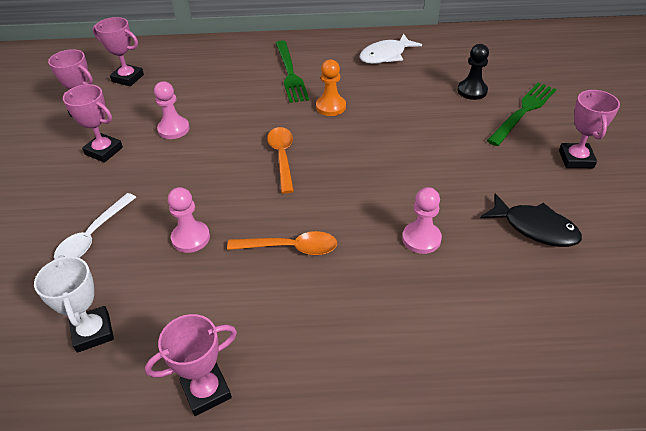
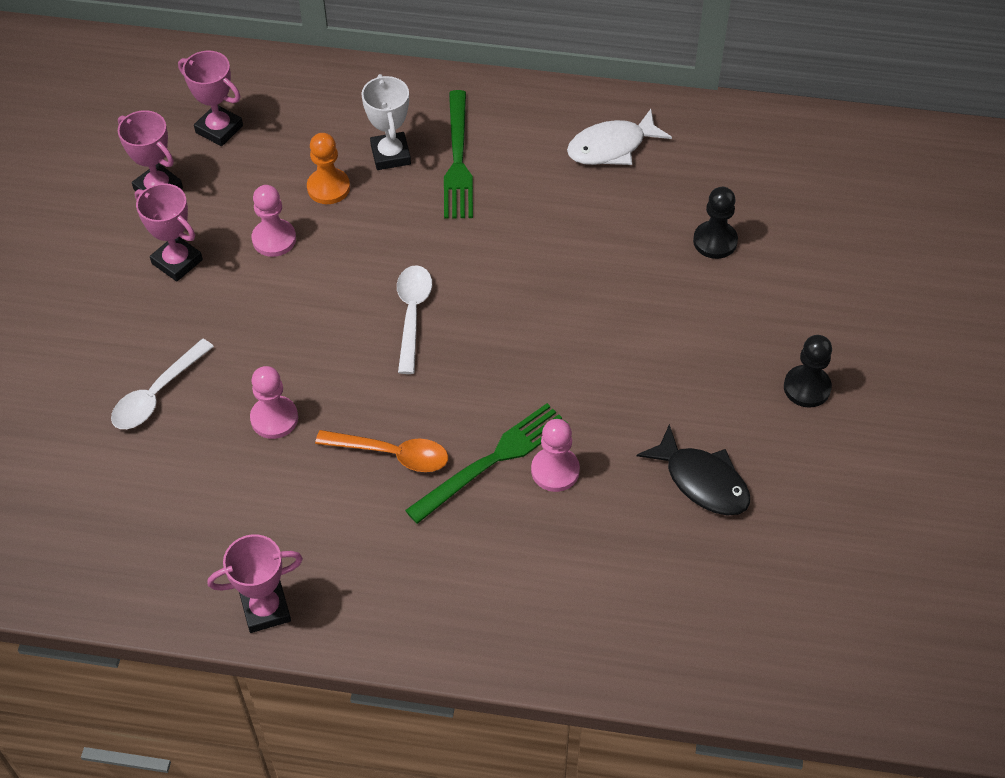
camera: 10 degrees right, 10 degrees up
(93, 332) = (151, 520): white trophy -> white trophy (390, 155)
(282, 157) = (412, 315): orange spoon -> white spoon
(331, 107) = (500, 236): orange pawn -> orange pawn (328, 188)
(523, 112) = (772, 294): green fork -> green fork (492, 461)
(576, 159) = (807, 388): pink trophy -> black pawn

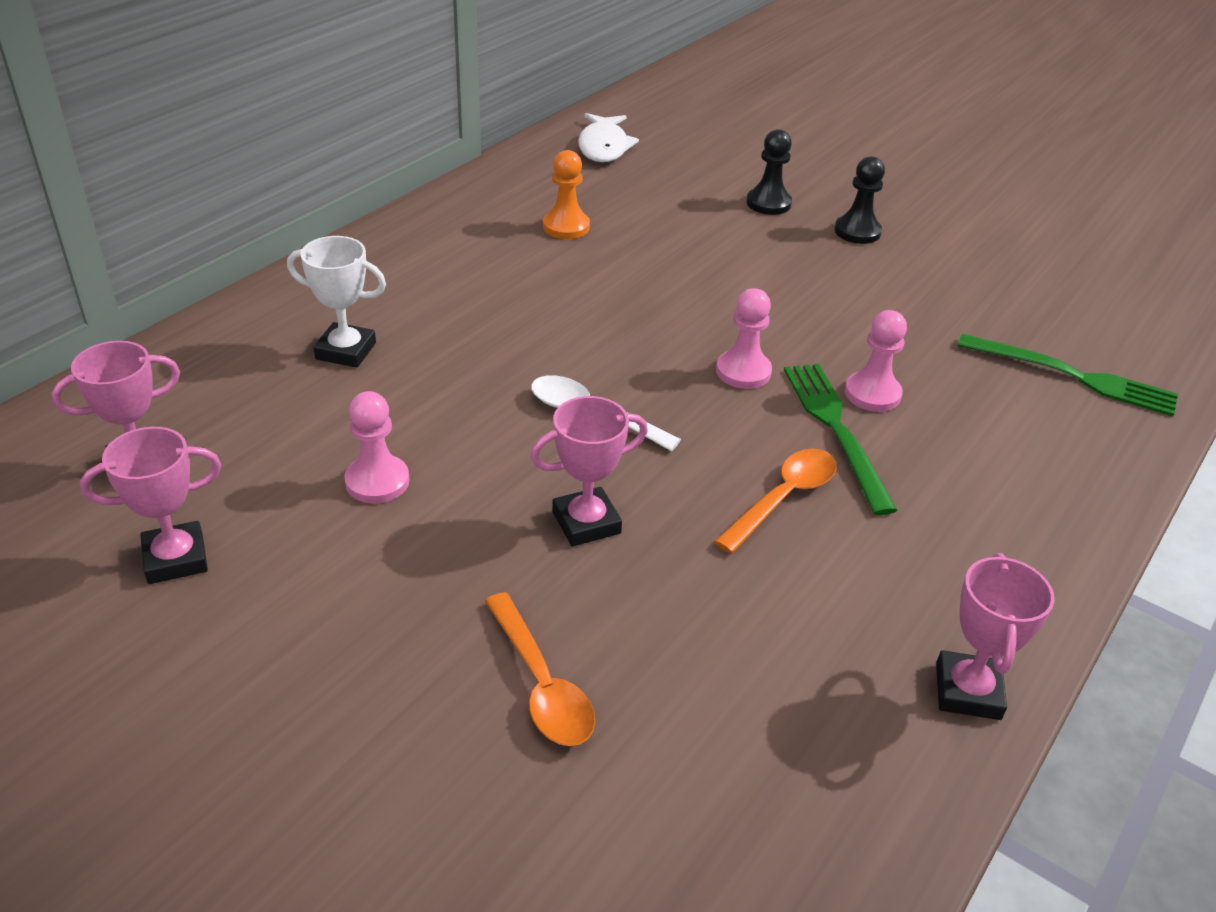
camera: 65 degrees left, 15 degrees down
(157, 394) = (541, 684): white spoon -> orange spoon
(177, 262) = (325, 583): pink trophy -> pink trophy (586, 522)
(274, 418) = (665, 579): pink pawn -> pink pawn (743, 372)
(328, 188) = (343, 411): orange pawn -> orange pawn (566, 227)
(458, 159) = (404, 311): green fork -> green fork (1072, 376)
(611, 147) = (489, 223): white fish -> white fish (604, 147)
(702, 481) = (932, 316): black fish -> none
(715, 241) = (657, 215): black pawn -> black pawn (768, 203)

